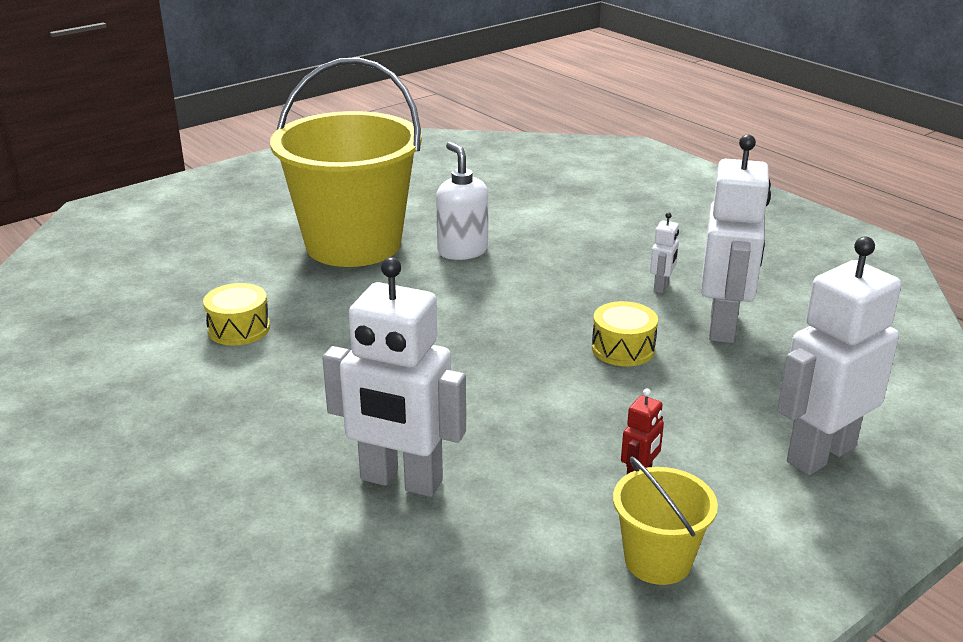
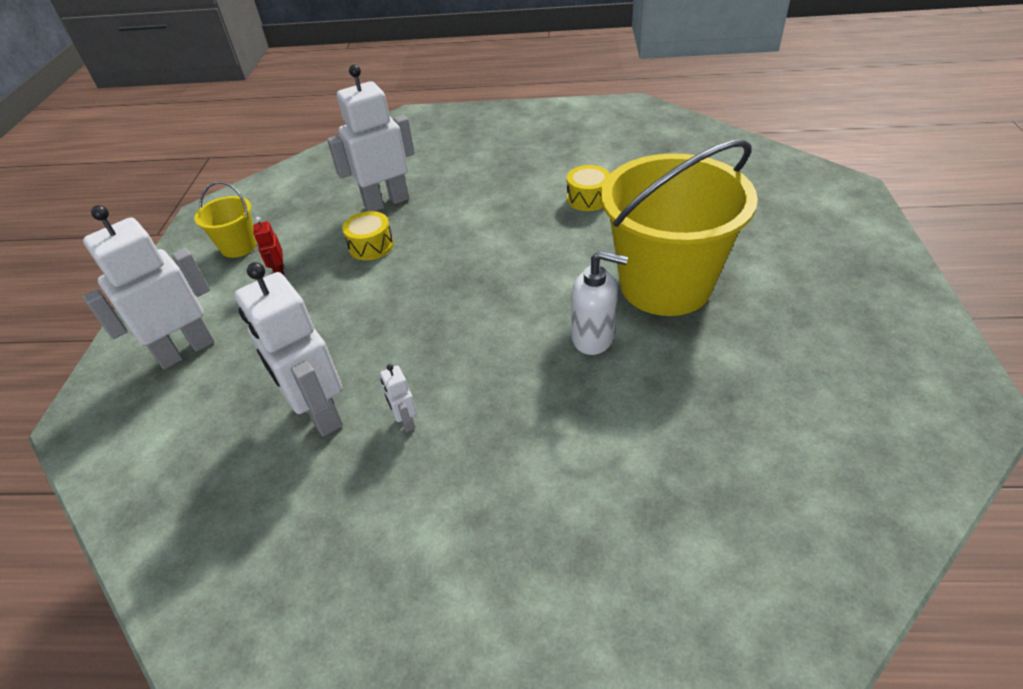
camera: 135 degrees right, 15 degrees up
(623, 349) = (369, 339): yellow drum -> yellow drum (371, 246)
(820, 454) = (185, 350): white robot -> white robot turned 135 degrees counterclockwise

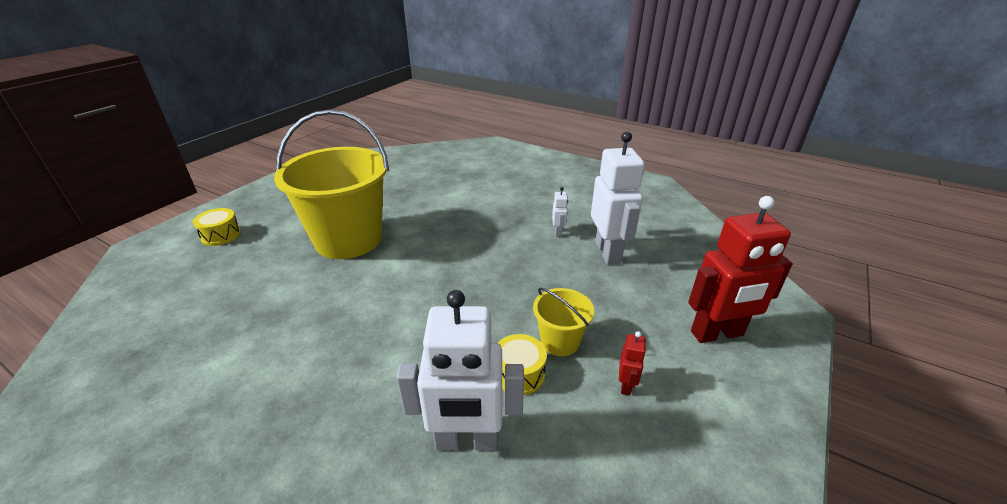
camera: 155 degrees left, 10 degrees down
(185, 350) = (717, 334): white robot -> red robot
(239, 246) = (679, 458): yellow bucket -> yellow bucket (560, 341)
(588, 198) = (287, 329): yellow drum -> yellow drum (221, 235)
(593, 338) = (424, 230): white soap dispenser -> none

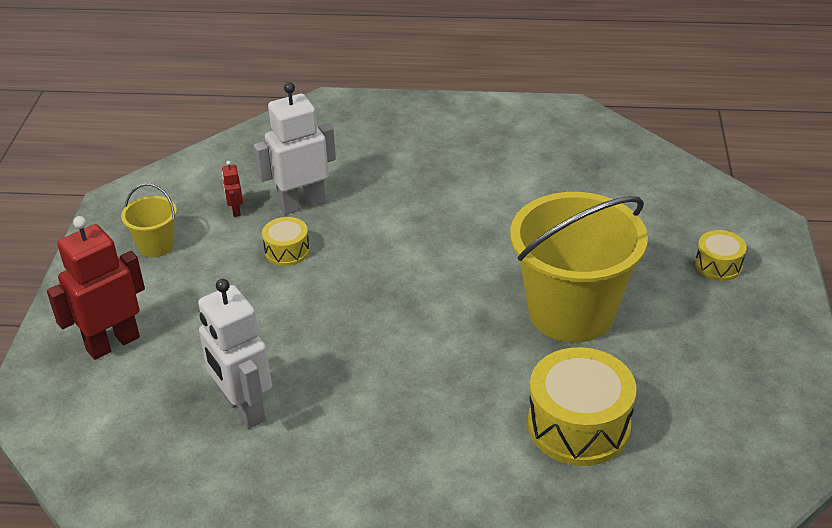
camera: 155 degrees right, 5 degrees up
(418, 192) = (578, 425): none -> yellow drum
(558, 232) = (322, 421): white robot -> none
(560, 341) = (263, 286): yellow bucket -> yellow bucket (156, 245)
(626, 385) = (196, 271): red robot -> red robot (235, 211)

